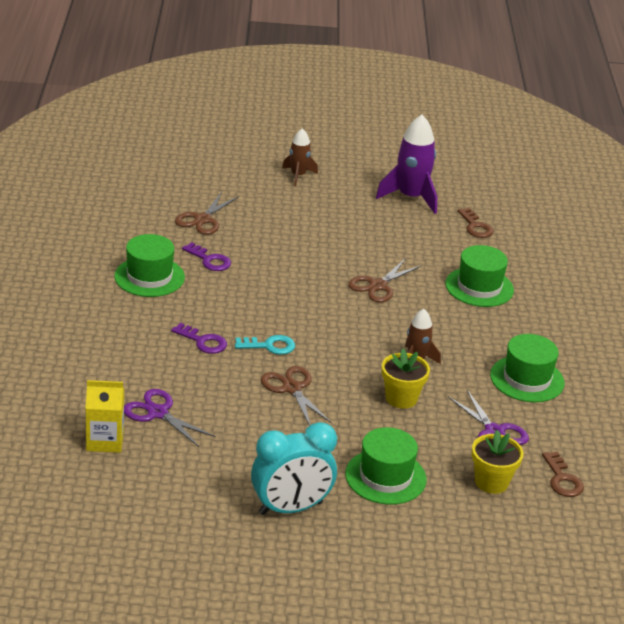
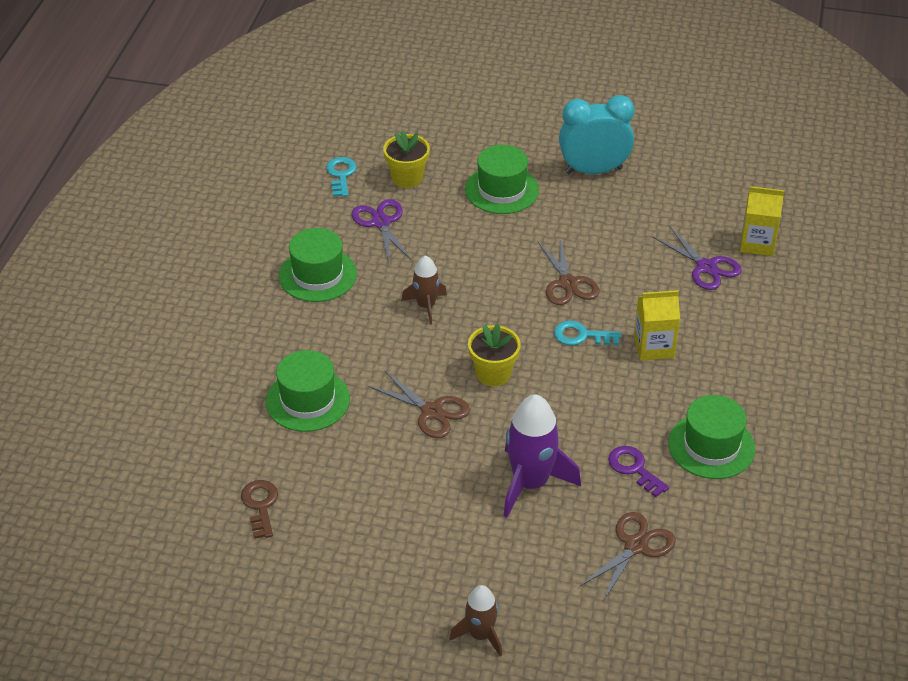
camera: 165 degrees left, 10 degrees up
(203, 341) = (654, 347): purple key -> yellow carton
(378, 286) = (432, 411): brown scissors -> brown scissors turned 75 degrees clockwise
(401, 398) = (458, 264): yellow flower pot -> yellow flower pot (493, 373)
(411, 197) = (326, 573): purple rocket -> purple rocket (530, 483)
(562, 479) = (341, 175): brown key -> turquoise key

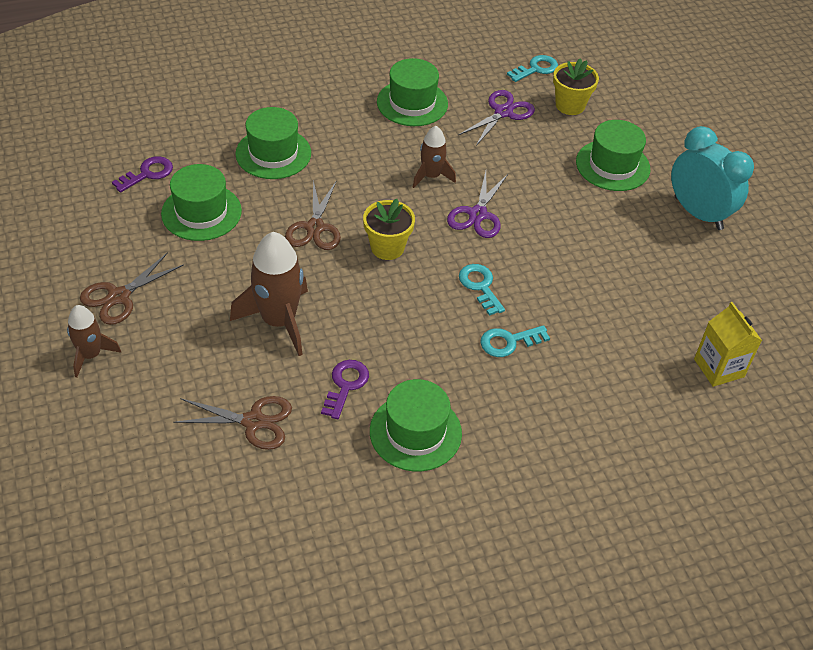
camera: 55 degrees right, 5 degrees up
(260, 505) = (148, 174): brown key -> purple key
(349, 484) = (201, 212): none -> green hat
(530, 483) = (278, 321): purple rocket -> brown rocket
(567, 283) = (537, 252): brown scissors -> brown scissors (119, 296)
(654, 347) = (509, 342): yellow carton -> turquoise key
(706, 267) = (648, 341): purple scissors -> purple scissors (477, 214)

